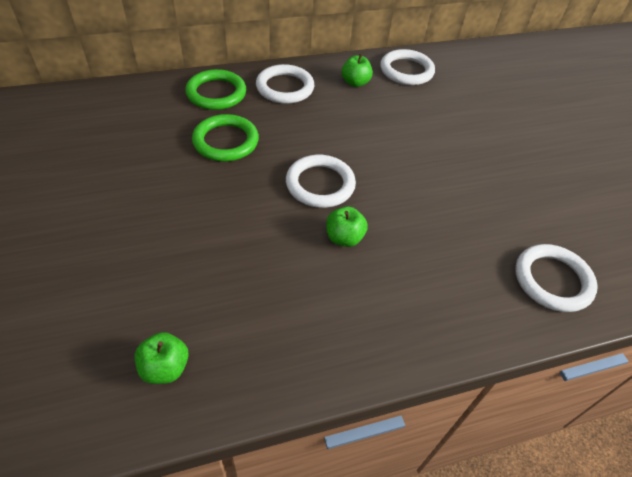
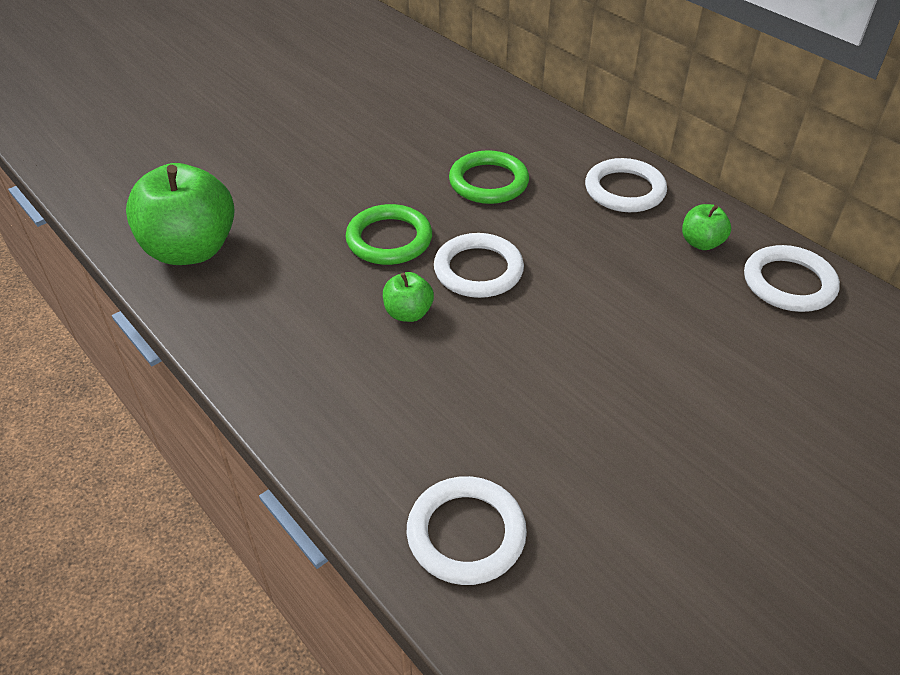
camera: 70 degrees right, 5 degrees down
(165, 368) = (191, 250): green apple -> green apple, size x2.14
(216, 93) = (561, 148): green ring -> green ring (389, 239)

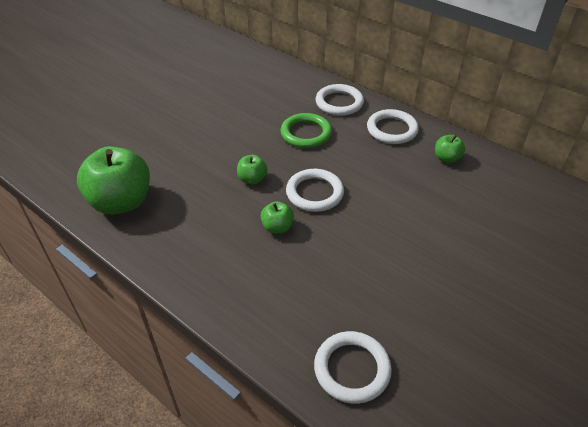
camera: 10 degrees left, 0 degrees up
(389, 239) = (252, 179): green ring -> green apple
(788, 283) = (504, 178): white ring -> white ring (339, 103)

